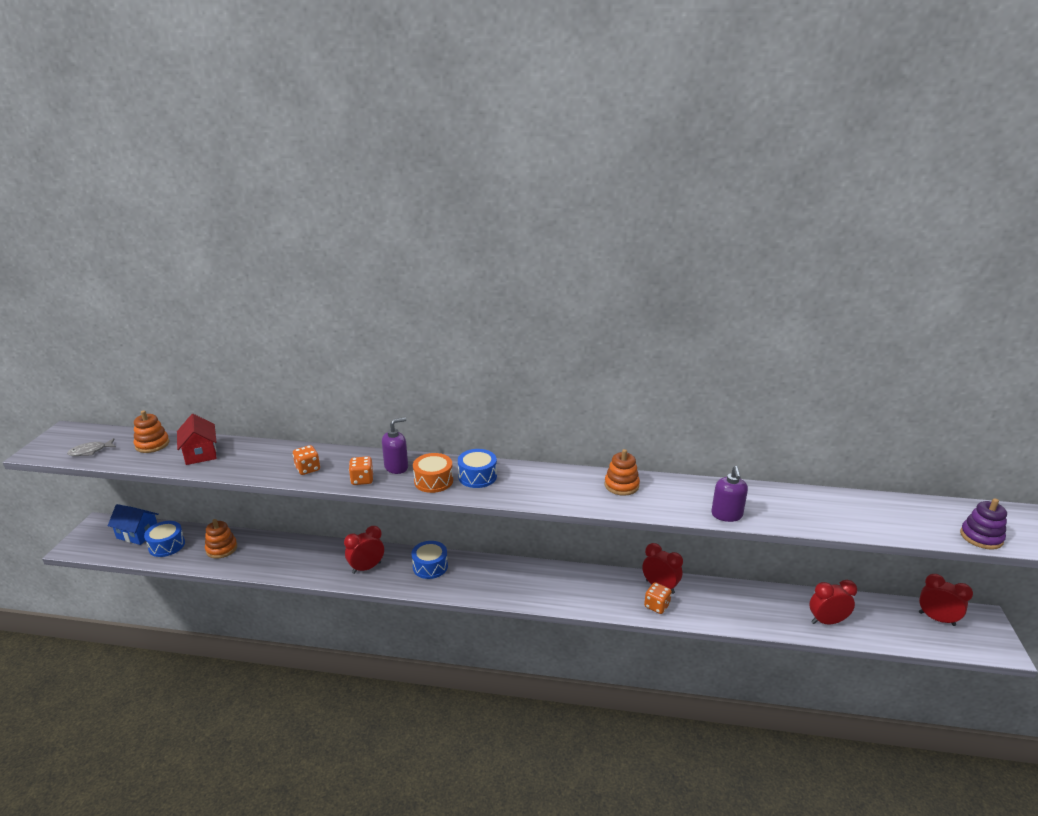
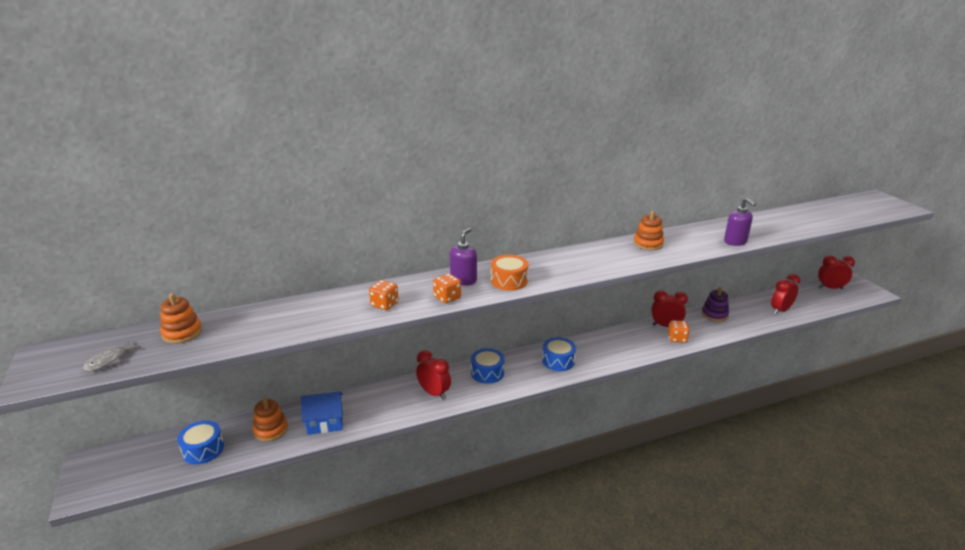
camera: 30 degrees left, 0 degrees up
(138, 534) = (154, 452): blue house -> blue house (325, 422)
(200, 453) = (252, 324): red house -> none
(366, 568) = (434, 393): red clock -> red clock turned 105 degrees clockwise
(477, 476) = (539, 268): blue drum -> blue drum (558, 361)
(981, 537) = (873, 213): purple stacking toy -> purple stacking toy (714, 314)

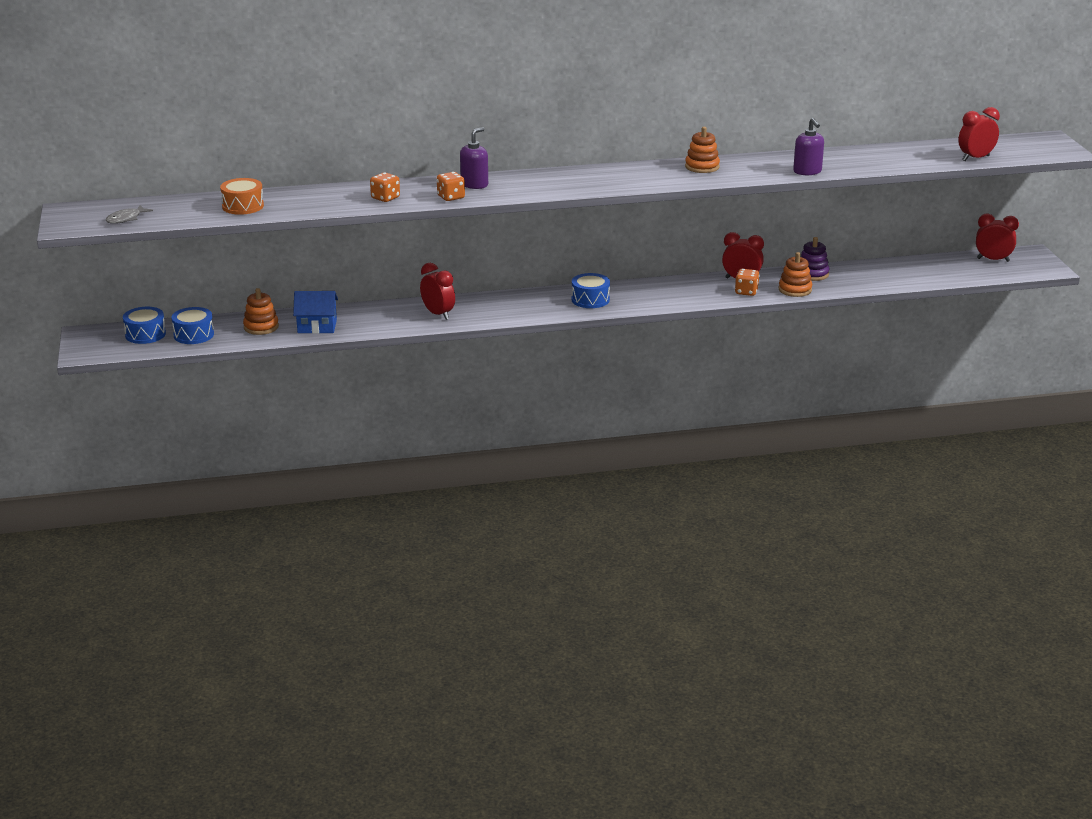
camera: 10 degrees right, 0 degrees up
(182, 333) = (188, 205): orange stacking toy -> orange stacking toy (795, 290)
(487, 372) = (504, 303): blue drum -> blue drum (145, 334)
(509, 281) = (522, 188): orange drum -> orange drum (243, 206)
(780, 310) = (901, 276): red clock -> red clock (975, 158)

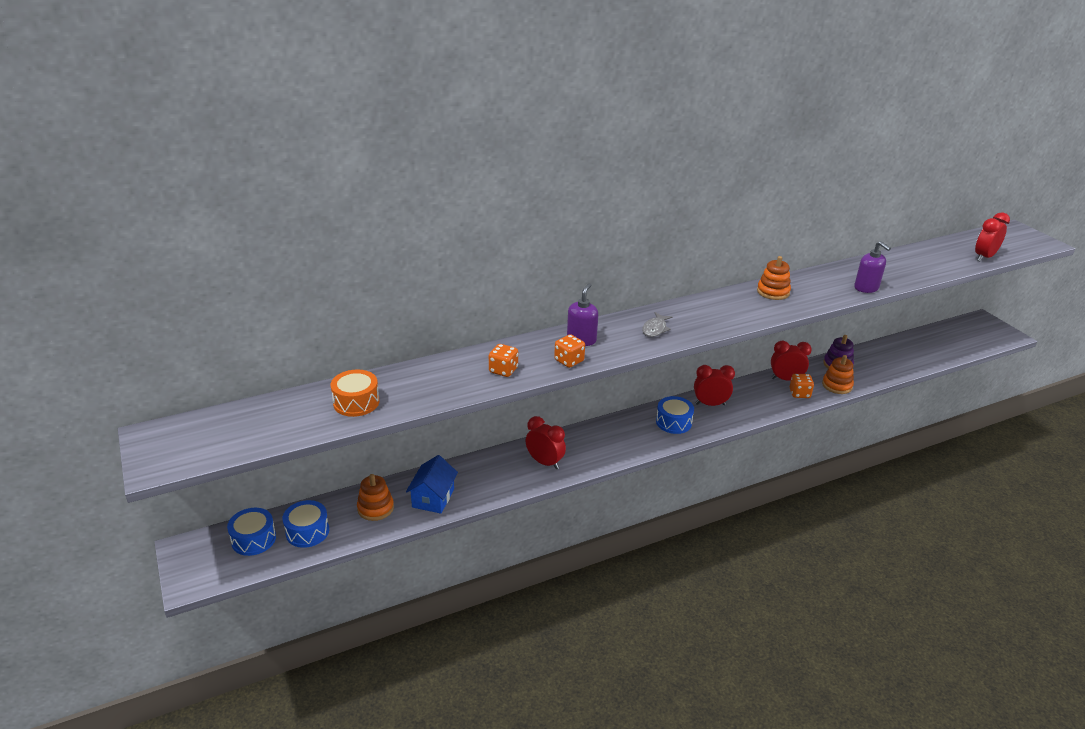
camera: 15 degrees left, 5 degrees up
(126, 219) = (228, 441): grey fish -> grey fish (655, 329)
(317, 326) = (433, 498): blue house -> blue house turned 60 degrees counterclockwise
(993, 260) = (961, 331): red clock -> red clock (710, 404)

